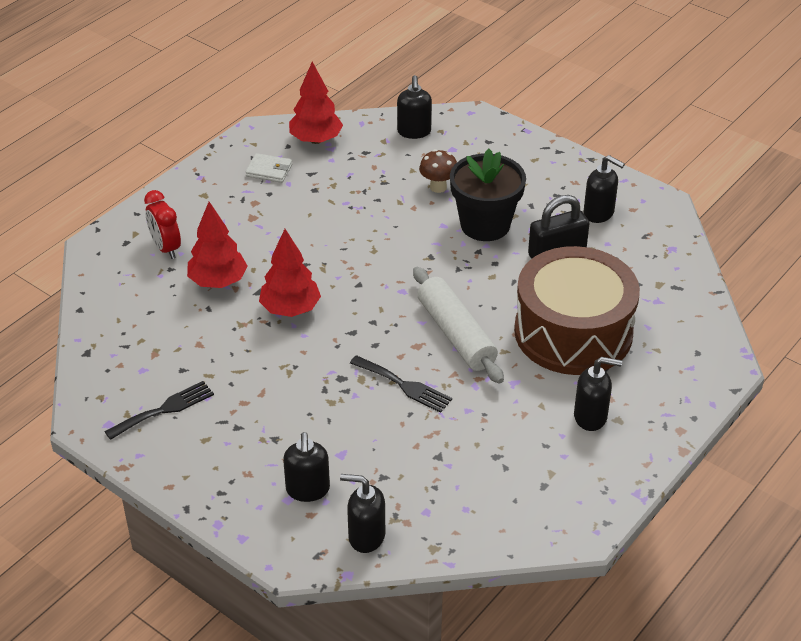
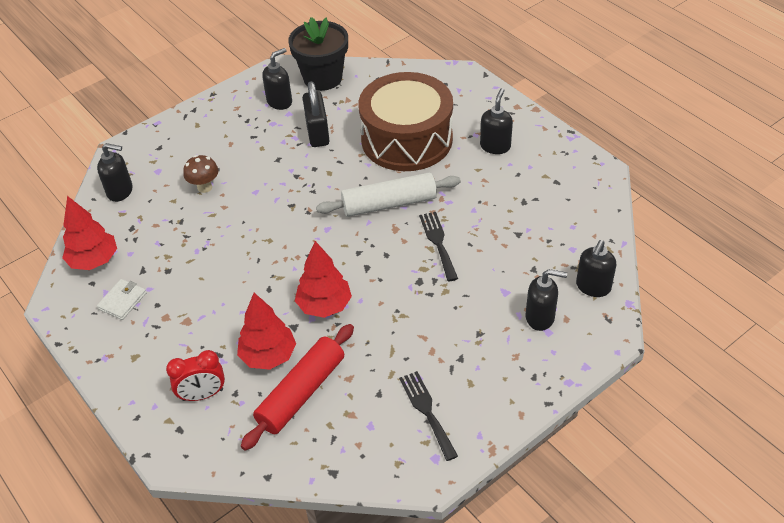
camera: 75 degrees left, 5 degrees up
(176, 313) = (301, 392): none -> red rolling pin
(404, 385) = (438, 243): black fork -> black fork turned 60 degrees counterclockwise
(485, 225) = (266, 166): black flower pot -> black flower pot (322, 78)

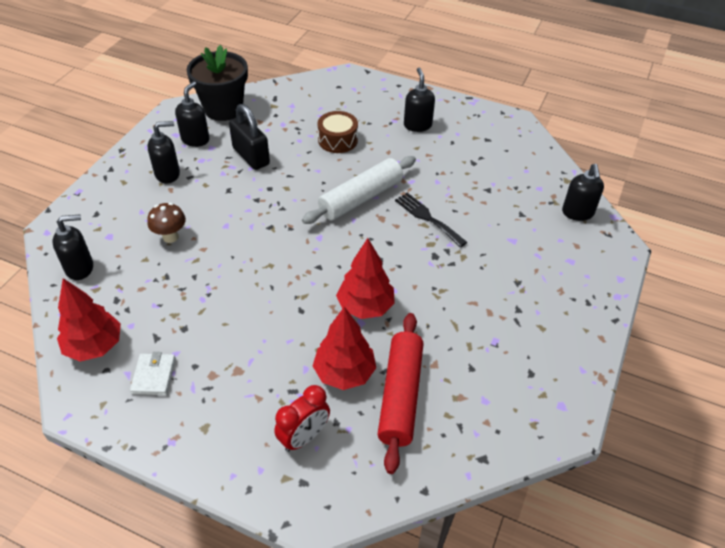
camera: 30 degrees left, 0 degrees up
(407, 139) = (337, 140): brown drum -> brown drum, size x0.45
(427, 411) = (524, 367): black fork -> none
(540, 317) = (556, 251): black soap dispenser -> black soap dispenser (168, 174)

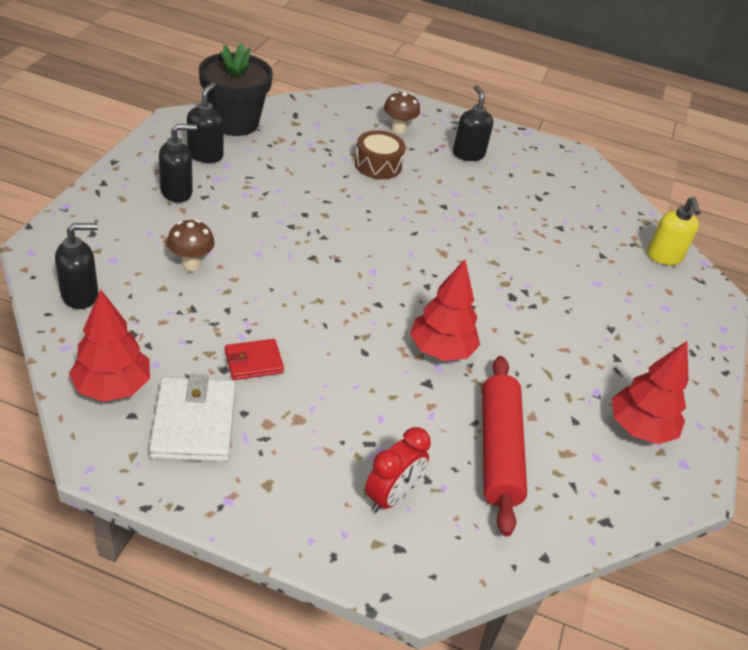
camera: 10 degrees left, 5 degrees down
(154, 376) = (194, 423): white wallet -> white wallet, size x1.68
(208, 321) = (253, 362): none -> red wallet
(251, 156) = (277, 177): black padlock -> none
(344, 373) = (428, 424): red tree -> red tree (640, 428)
(360, 105) = (398, 129): none -> brown mushroom
(360, 198) = (415, 230): white rolling pin -> none
(427, 218) = (497, 255): black fork -> none
(577, 213) = (664, 257): black soap dispenser -> yellow soap dispenser

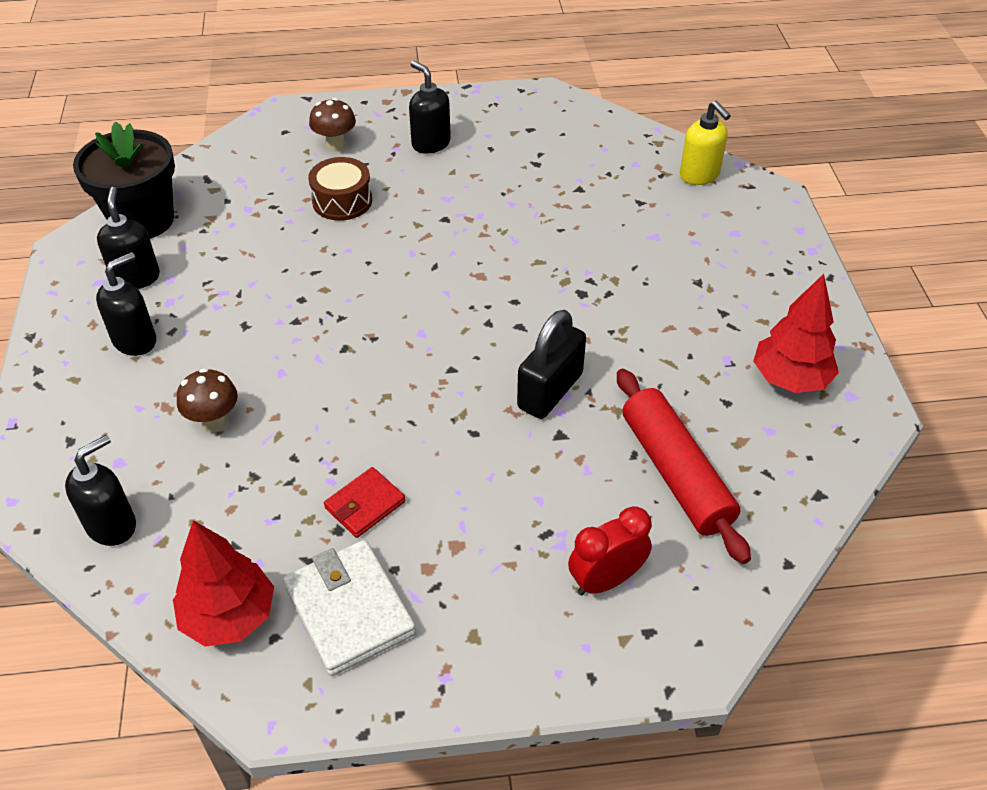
camera: 20 degrees left, 5 degrees up
(392, 496) = (606, 580): red clock -> red clock turned 135 degrees counterclockwise
(441, 350) = (550, 391): red tree -> black padlock

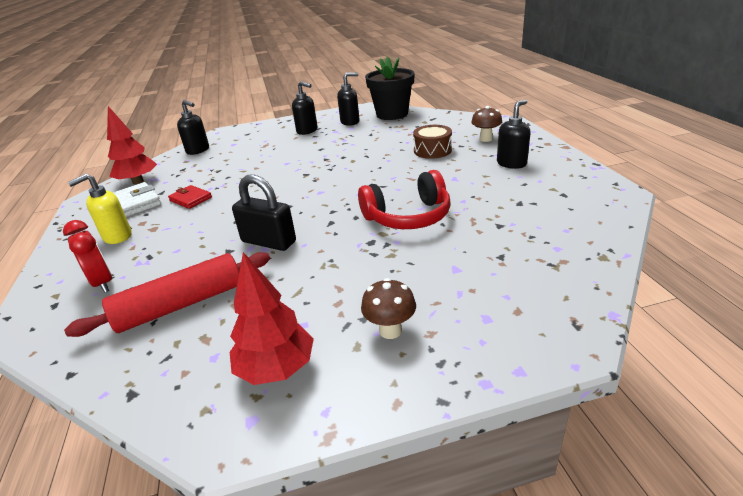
camera: 85 degrees right, 15 degrees down
(214, 422) = (254, 156): brown mushroom -> brown mushroom (390, 330)
(533, 254) = (408, 217): none -> red headphones
(699, 175) = (568, 287): yellow soap dispenser -> yellow soap dispenser (117, 236)

